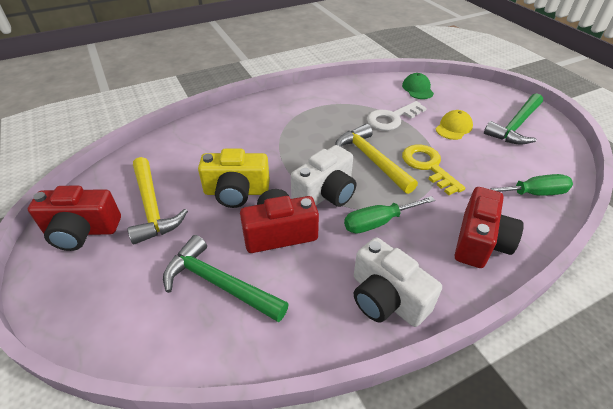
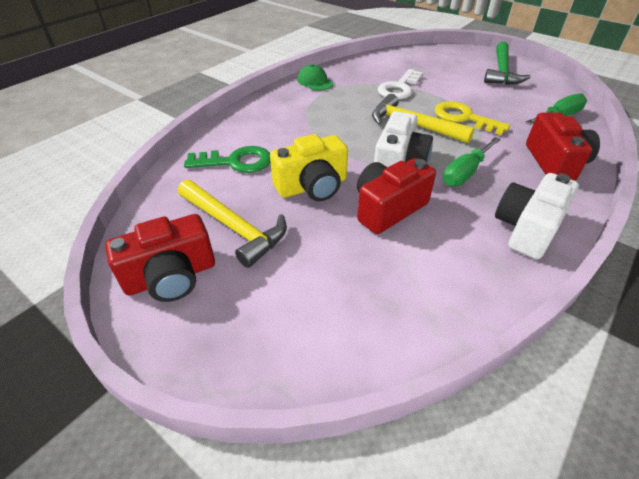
camera: 25 degrees left, 0 degrees up
(198, 151) = (236, 162): none -> green key
(219, 284) = (372, 271): green hammer -> none
(386, 298) = (527, 228): white camera -> white camera turned 105 degrees clockwise
(417, 89) = (399, 60): green cap -> green cap (315, 81)
(453, 127) = (456, 83): yellow cap -> none

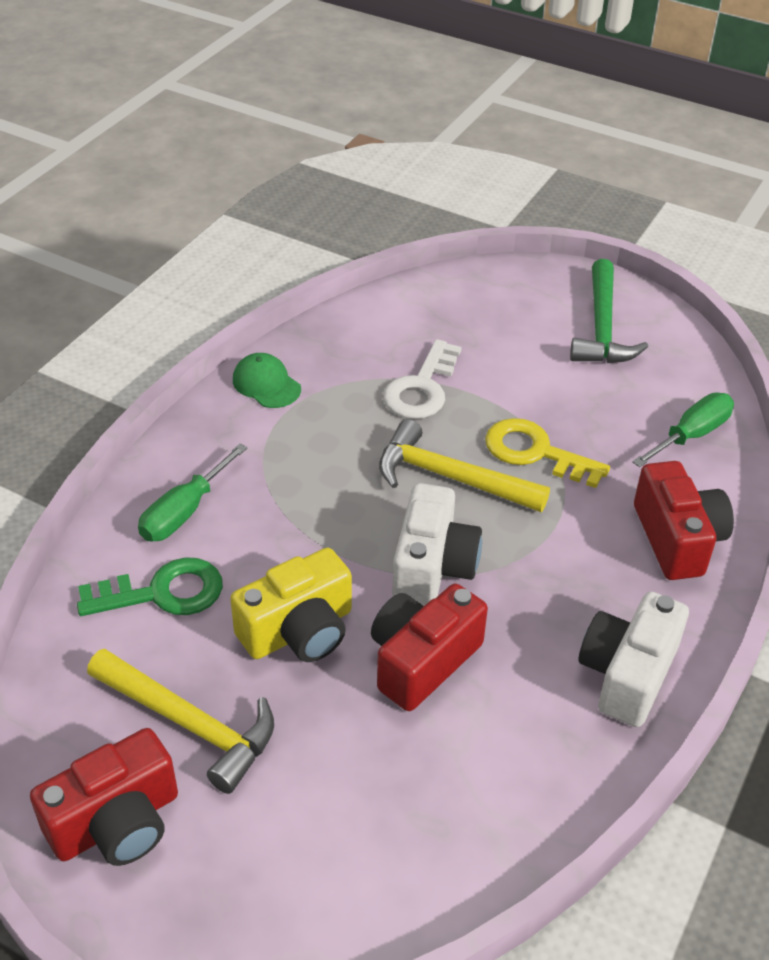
camera: 10 degrees left, 0 degrees up
(465, 173) = (538, 575): green screwdriver -> green screwdriver (184, 512)

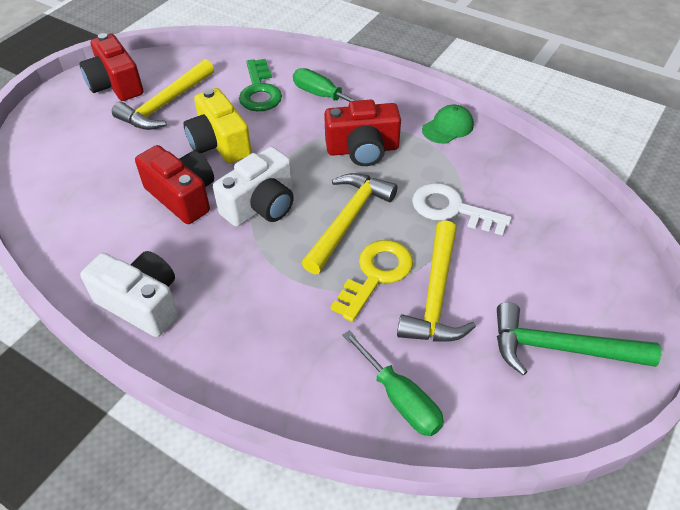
camera: 95 degrees right, 5 degrees up
(432, 566) = (261, 205): white camera -> white camera turned 60 degrees counterclockwise
(555, 406) = (436, 295): none -> yellow hammer
(677, 539) = (267, 361): red camera -> red camera (362, 149)

